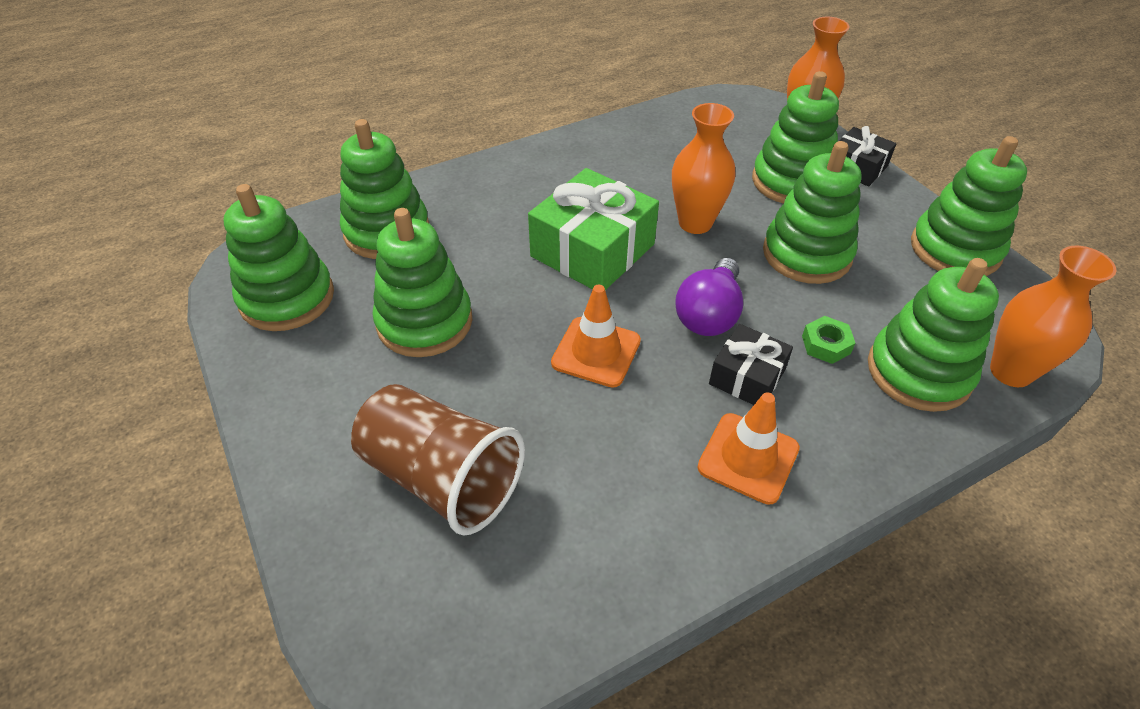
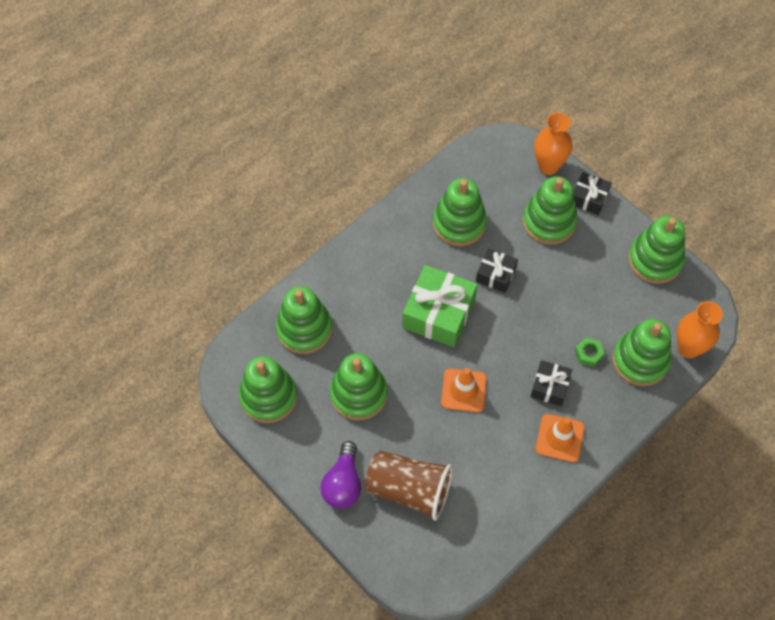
camera: 15 degrees left, 15 degrees up
(695, 223) = (495, 275): orange vase -> black gift
(709, 314) = (520, 347): purple light bulb -> purple light bulb (343, 483)
(806, 254) = (568, 285): green stacking toy -> green stacking toy (459, 223)

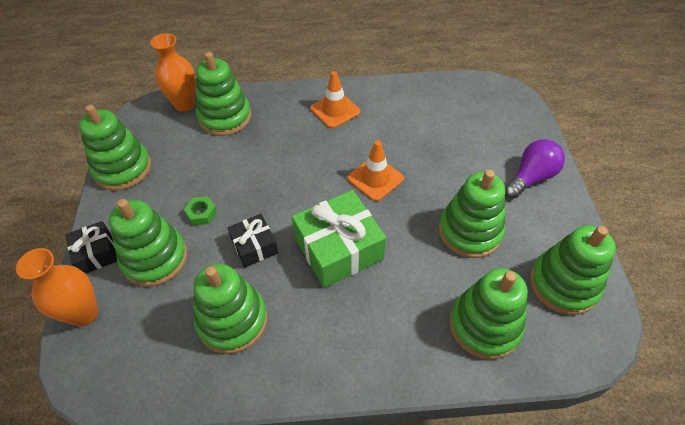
camera: 140 degrees left, 10 degrees down
(409, 489) = (477, 144): brown cup -> none
(549, 386) = (307, 141): black gift -> none
(588, 353) = (254, 143): green nut -> green nut (201, 213)

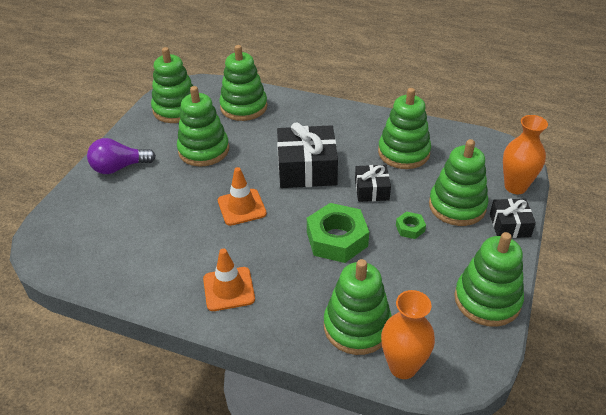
camera: 155 degrees left, 10 degrees down
(268, 178) = (337, 239): none -> green nut
(338, 248) = (307, 169): green gift -> black gift

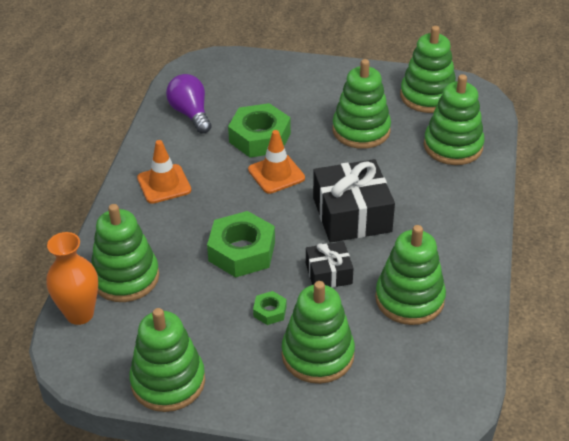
camera: 80 degrees right, 0 degrees up
(119, 168) = (316, 80): purple light bulb -> purple light bulb (190, 114)
(186, 213) = (260, 138): none -> green nut
(509, 225) = (293, 408): black gift -> none
(515, 187) = (371, 418): orange vase -> none

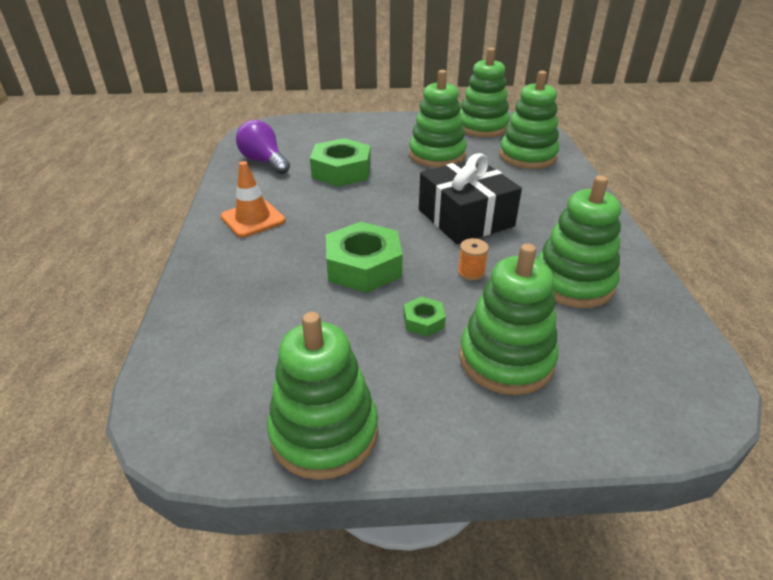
camera: 15 degrees left, 5 degrees down
(80, 314) = (176, 367): orange vase -> none
(125, 277) = (230, 314): green stacking toy -> none
(276, 174) = (371, 196): orange traffic cone -> none
(328, 273) = (471, 272): black gift -> orange spool

